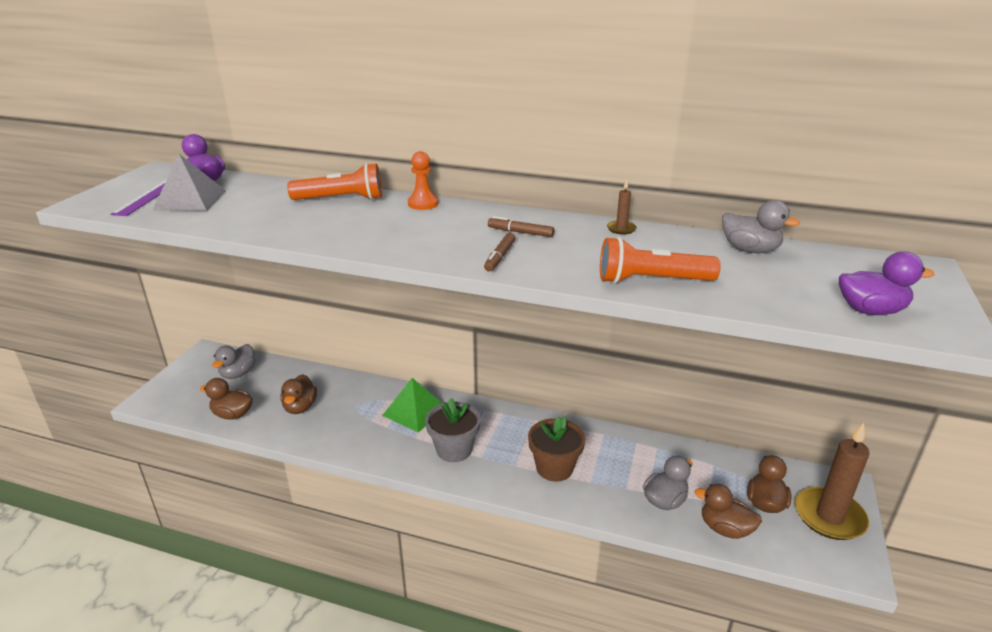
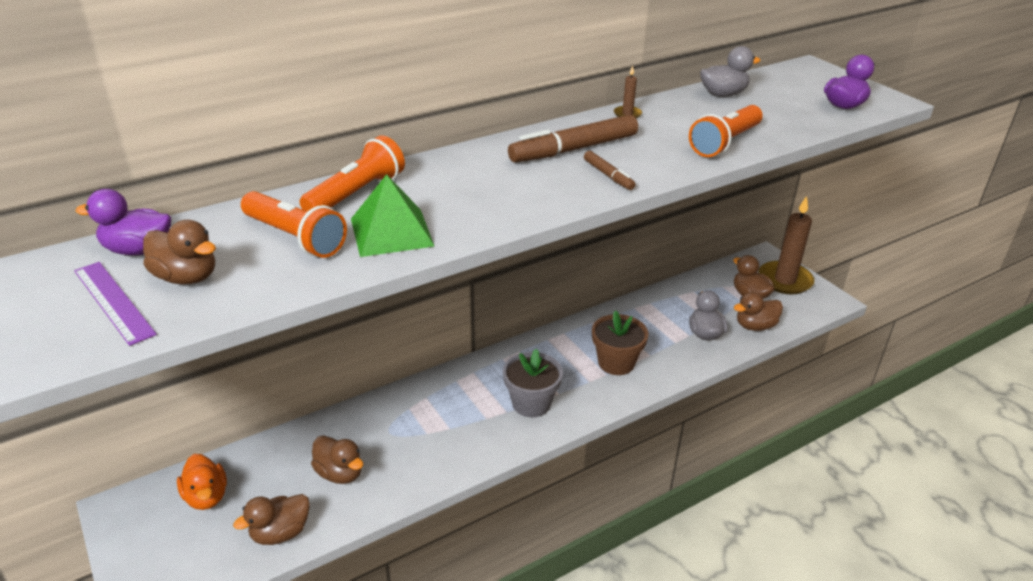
camera: 50 degrees left, 5 degrees up
(190, 200) = (186, 277): grey pyramid -> brown duck
(238, 373) = (206, 496): grey duck -> orange duck
(265, 205) = (295, 238): none -> orange flashlight
(414, 411) = (450, 399): green pyramid -> green pyramid (391, 232)
(423, 204) = (442, 162): orange pawn -> none
(521, 232) = (575, 149): brown marker -> brown marker, size x2.02

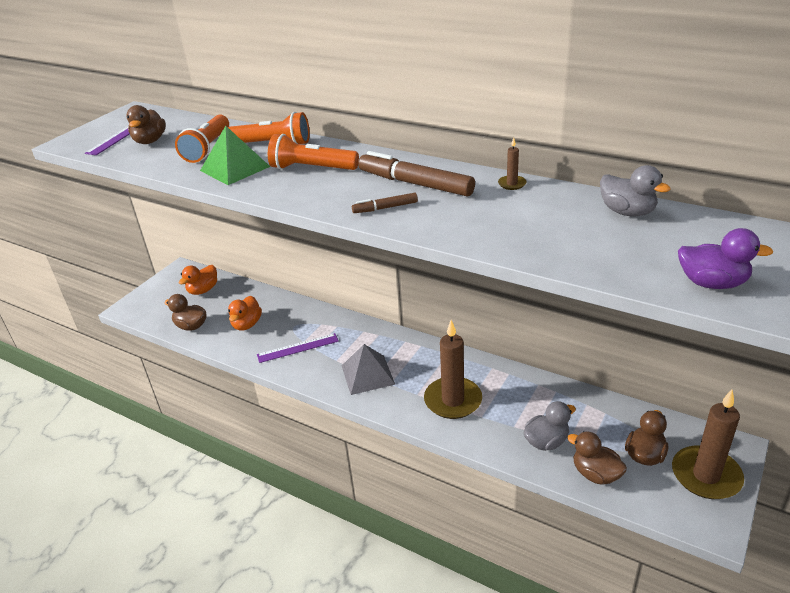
camera: 65 degrees right, 0 degrees up
(138, 250) = (168, 122): purple duck -> none
(340, 473) = (247, 324): brown duck -> orange duck
(434, 442) = (298, 348): none -> purple ruler
(531, 403) = (368, 374): grey flower pot -> grey pyramid
(608, 175) = (385, 208): brown marker -> brown marker turned 45 degrees clockwise
(616, 363) = (453, 400): brown flower pot -> brown candle
(725, 143) = (512, 239): orange flashlight -> orange flashlight (311, 168)

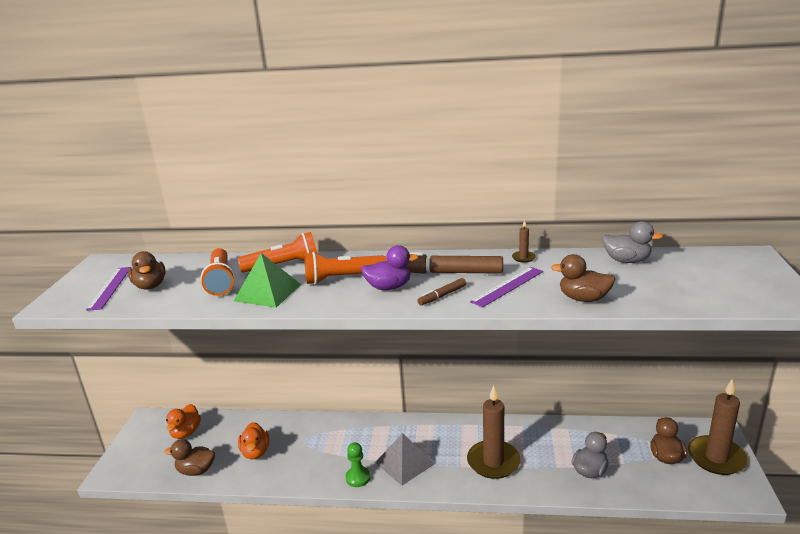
camera: 25 degrees left, 10 degrees down
(298, 348) = (322, 459): purple ruler -> purple ruler (507, 286)
(317, 375) = (358, 477): none -> green pawn
(595, 474) = (643, 484): brown duck -> brown duck (583, 299)
(712, 283) = (732, 295): purple duck -> purple duck (389, 287)

